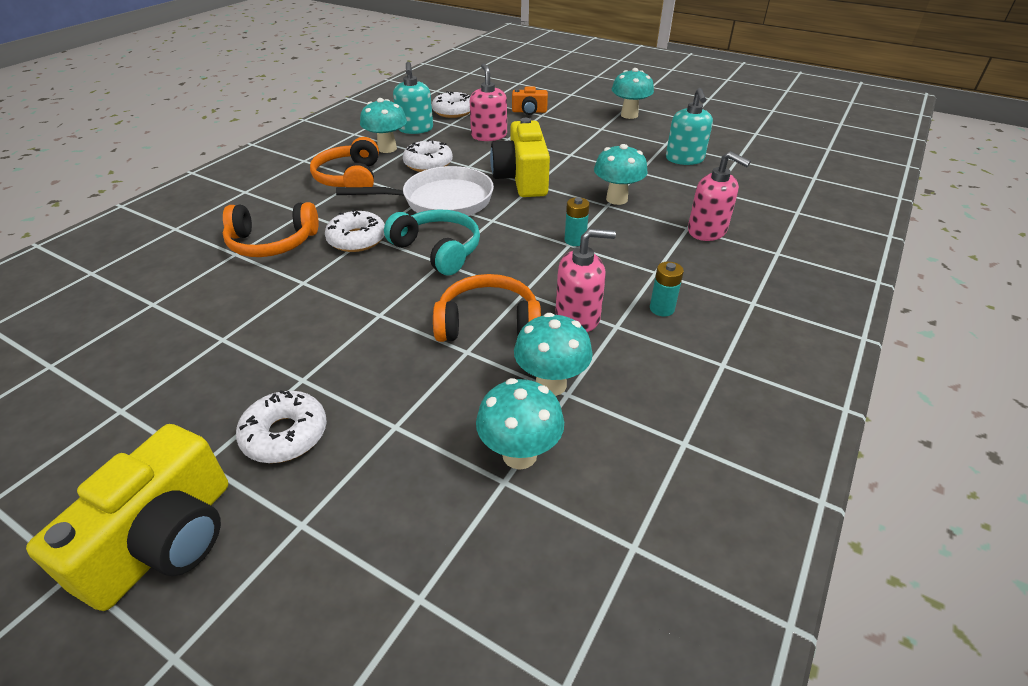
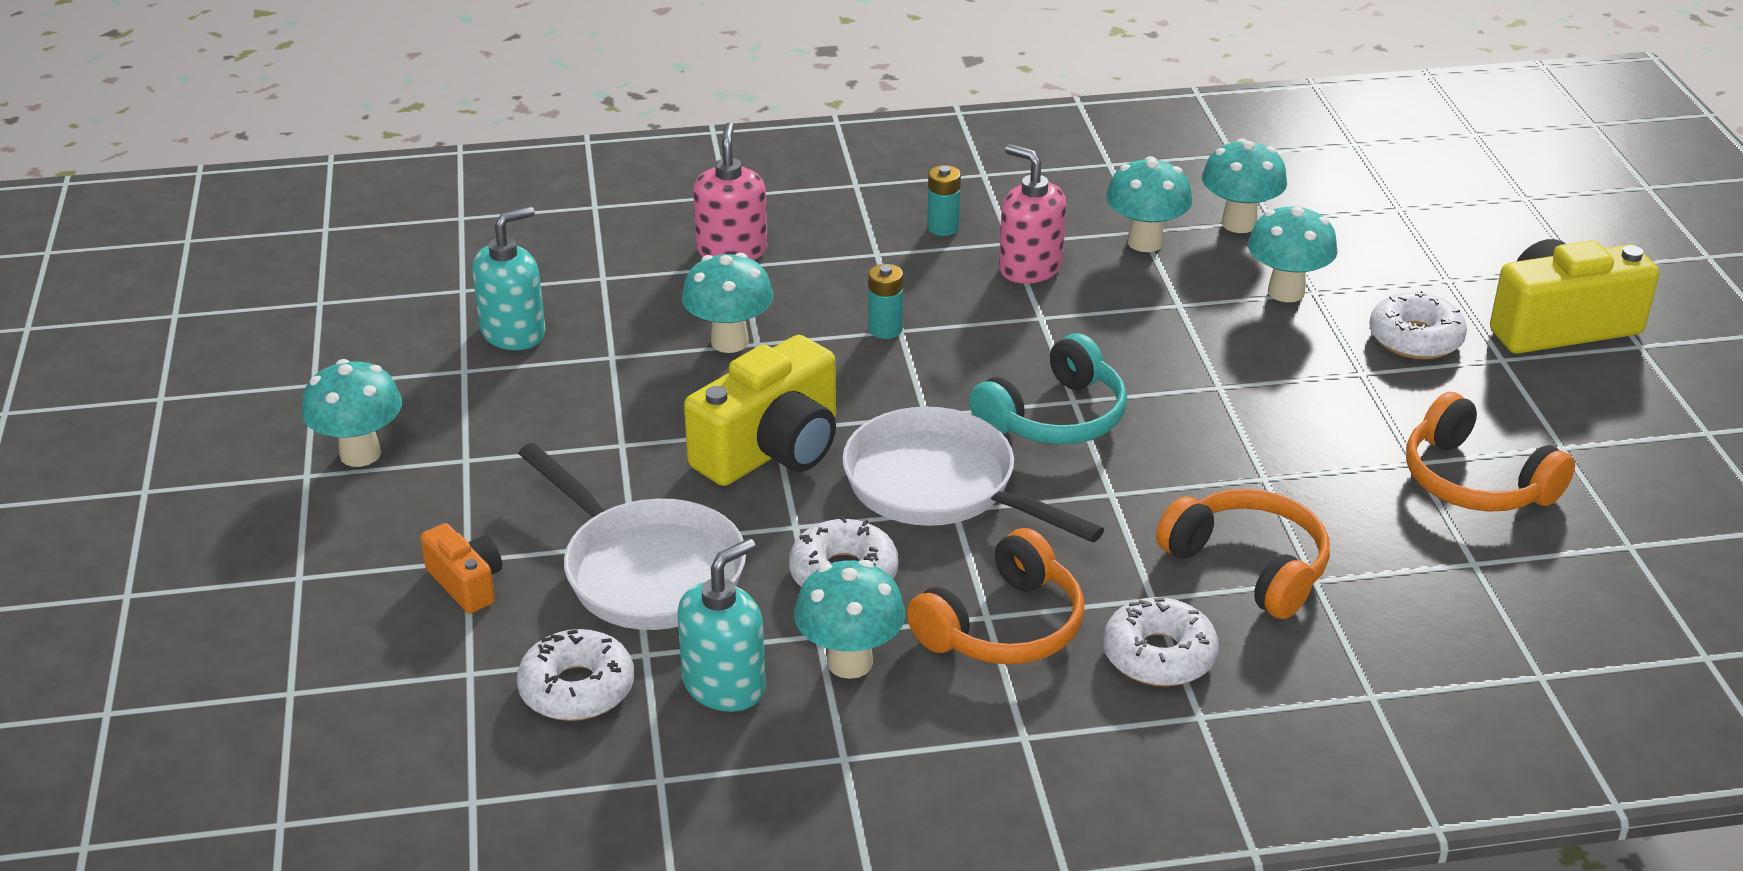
camera: 130 degrees left, 5 degrees down
(357, 239) = (1131, 498): white donut -> white donut (1159, 655)
(414, 411) = (1286, 292): none -> turquoise mushroom
(438, 250) = (1055, 417): turquoise headphones -> turquoise headphones turned 135 degrees counterclockwise
(488, 323) = (1122, 313): orange headphones -> orange headphones (1475, 481)
(489, 136) = (647, 571): pink soap dispenser -> white pan

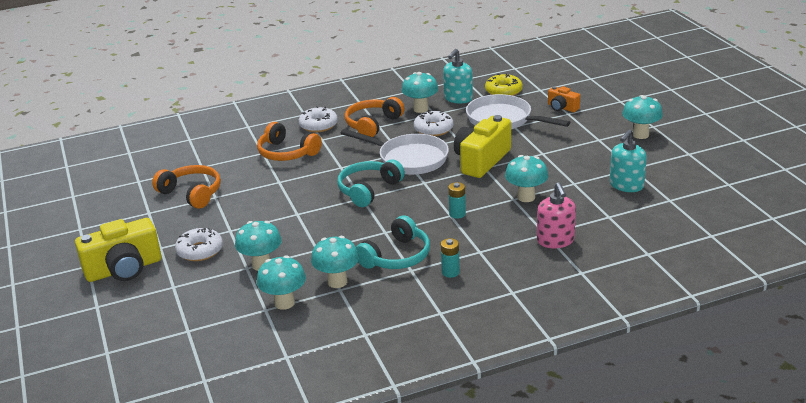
camera: 170 degrees right, 5 degrees down
(577, 689) = (503, 91): white donut -> yellow donut
(1030, 268) = (396, 256): pink soap dispenser -> turquoise headphones

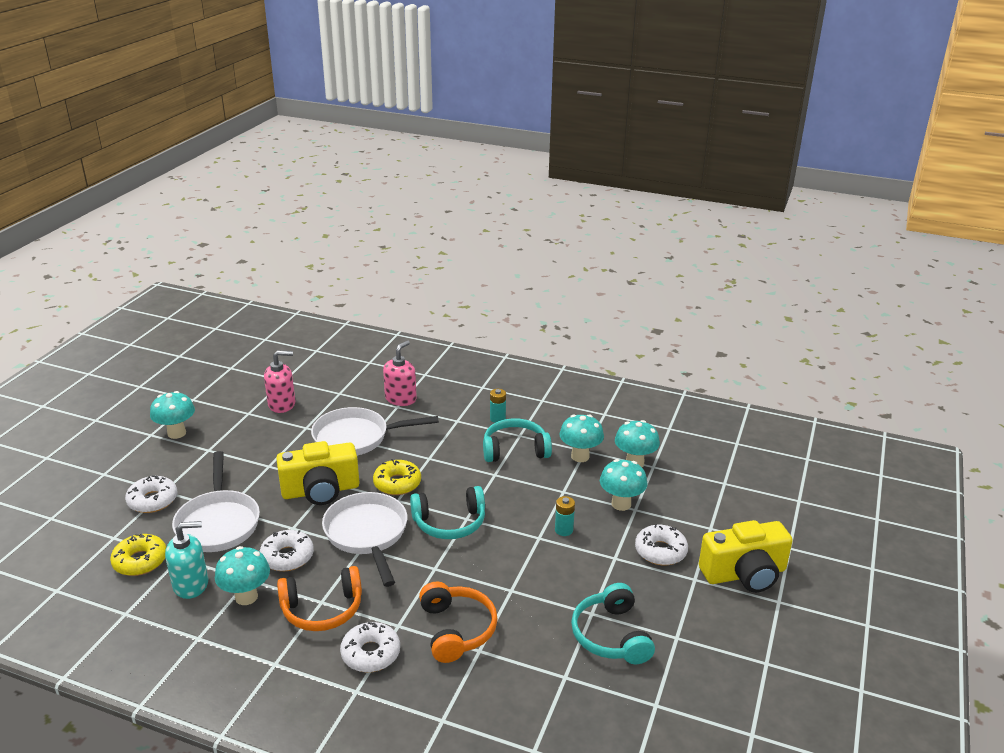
camera: 140 degrees left, 0 degrees up
(124, 269) = (744, 574): yellow camera -> yellow camera turned 150 degrees clockwise
(192, 193) = (611, 635): orange headphones -> turquoise headphones
(442, 190) = (397, 483): none -> yellow donut
(457, 214) = (423, 455): turquoise battery -> turquoise battery (564, 530)
(526, 197) = (356, 438): turquoise mushroom -> white pan
(562, 108) = (152, 500): orange camera -> white donut
(626, 185) = (282, 404): turquoise soap dispenser -> pink soap dispenser

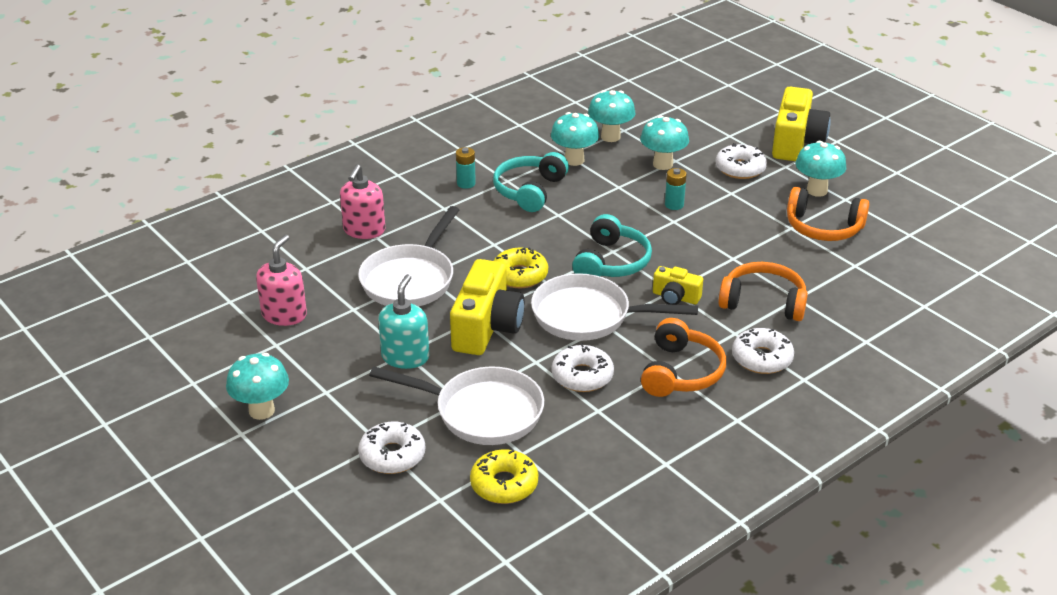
camera: 60 degrees left, 5 degrees up
(191, 584) = (576, 452): turquoise soap dispenser -> turquoise soap dispenser (405, 357)
(246, 597) = (626, 417): turquoise mushroom -> turquoise mushroom (817, 190)
(401, 398) = (364, 230): pink soap dispenser -> pink soap dispenser turned 135 degrees counterclockwise
(426, 573) = (675, 297): none -> yellow camera
(611, 635) = (823, 227): turquoise headphones -> orange headphones

